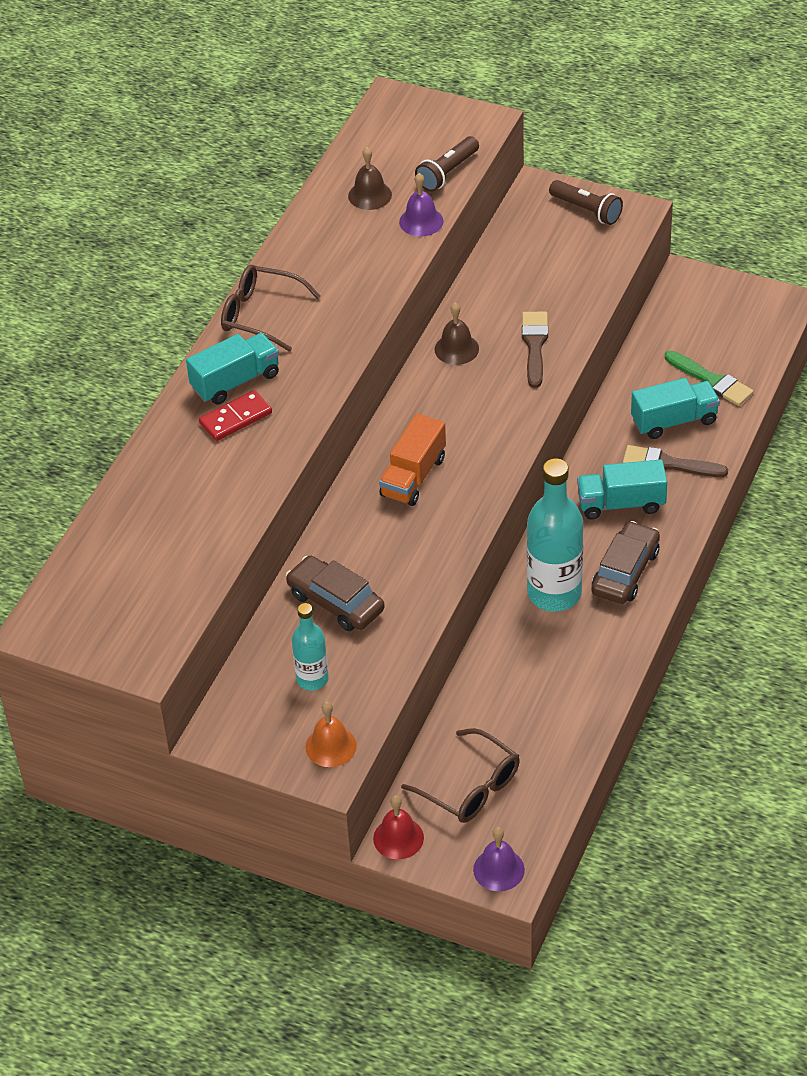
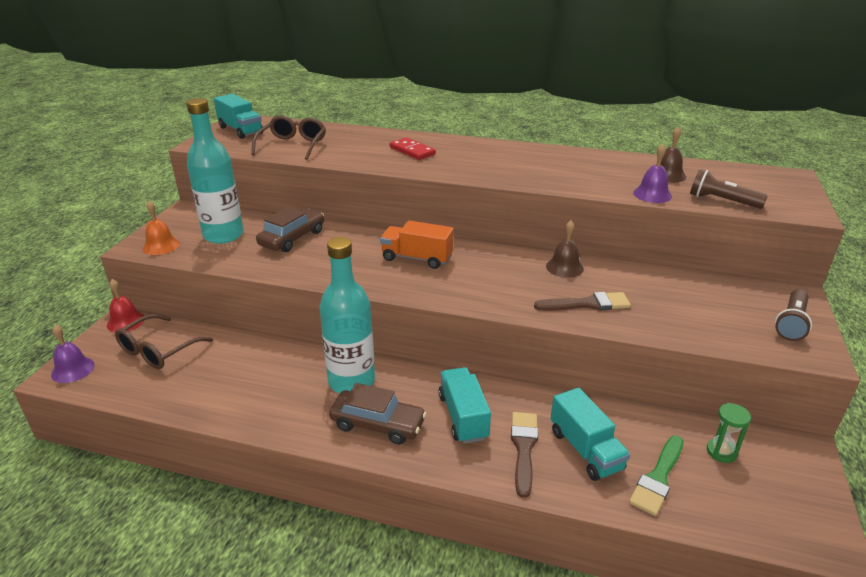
camera: 80 degrees right, 15 degrees down
(235, 381) = (447, 149): turquoise truck -> turquoise truck (240, 130)
(260, 315) = (515, 151): brown glasses -> brown glasses (293, 145)
(312, 679) = (223, 235): turquoise bottle -> turquoise bottle, size x1.79
(684, 331) = (721, 452): none -> green hourglass

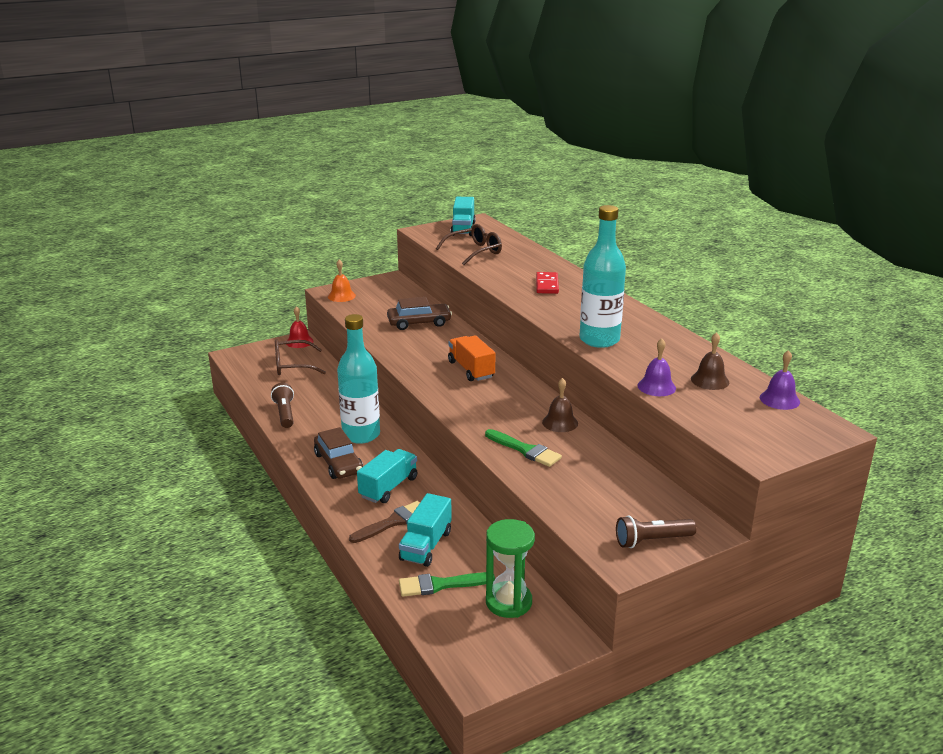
camera: 45 degrees right, 5 degrees down
(73, 369) = (243, 355): purple bell -> purple bell (779, 399)
(223, 235) = (384, 304): turquoise bottle -> turquoise bottle (599, 340)
(587, 304) = (525, 450): brown brush -> green brush
(721, 452) = (508, 602): green hourglass -> green hourglass, size x1.76
(722, 201) = (704, 416): brown flashlight -> brown flashlight (285, 413)

